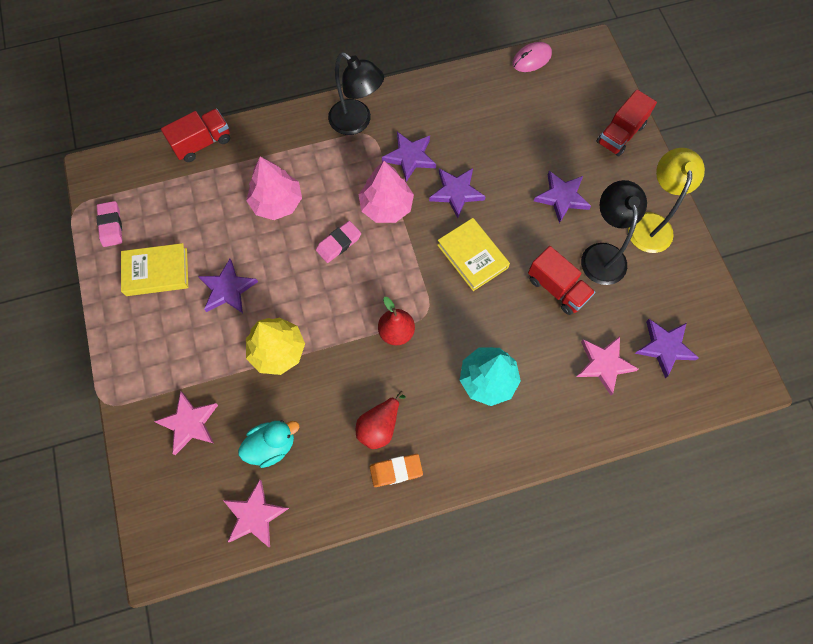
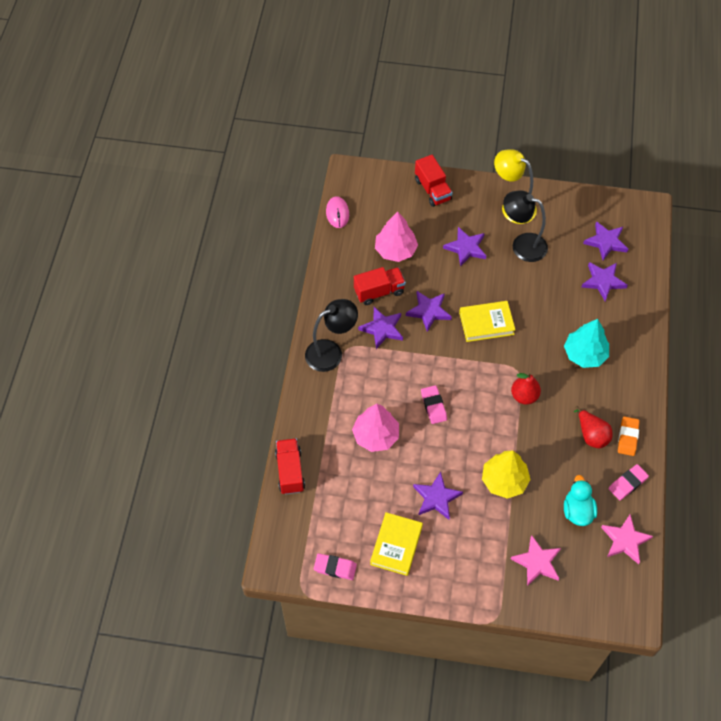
camera: 65 degrees left, 10 degrees down
(332, 492) = (627, 483): none -> pink eraser
(386, 206) = (417, 361): pink tree -> pink tree (395, 250)
(557, 288) = (535, 283): red truck -> red truck (379, 291)
(604, 364) = (603, 281): pink star -> purple star

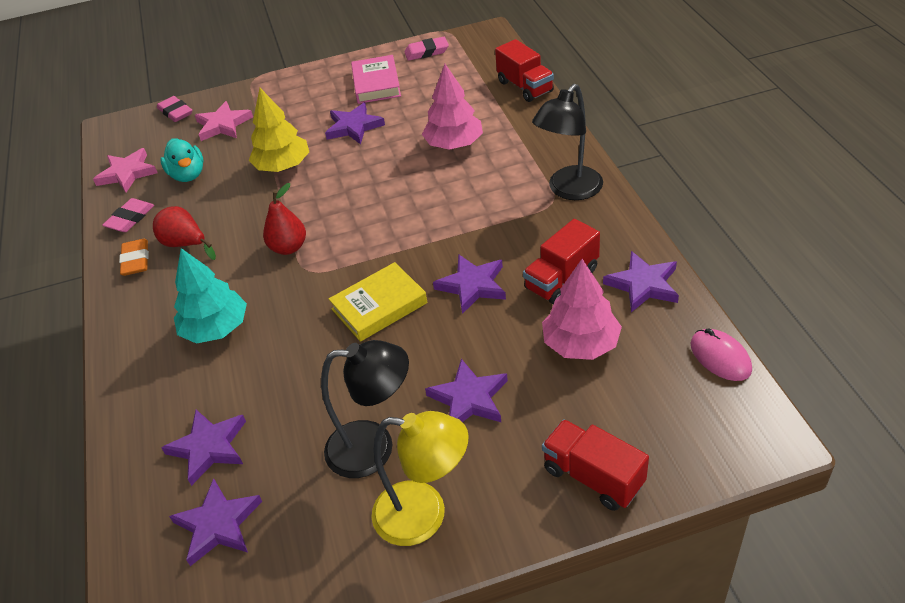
camera: 160 degrees right, 15 degrees down
(382, 329) = (523, 239): purple star -> purple star (643, 285)
(396, 545) = (376, 84): yellow book -> pink book
(433, 406) = (402, 193): pink eraser -> pink eraser (175, 112)

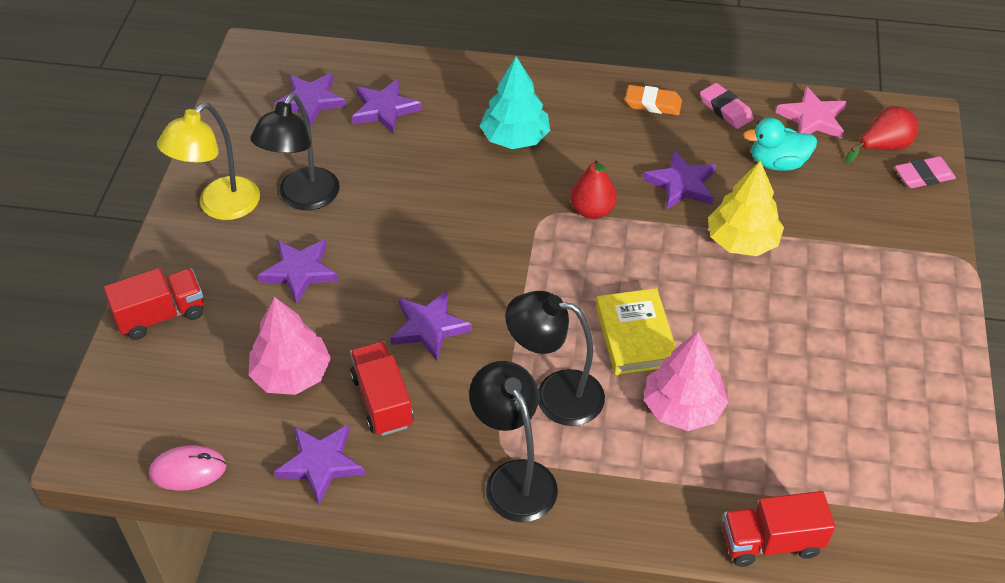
camera: 110 degrees right, 5 degrees up
(186, 244) = (653, 140): red pear -> red pear (883, 147)
(223, 125) = (867, 211): pink star -> none
(354, 127) = (785, 325): purple star -> purple star (681, 184)
(376, 84) = (880, 380): pink book -> none
(379, 306) = (457, 250): yellow book -> yellow book (635, 336)
(426, 52) = (940, 467): pink eraser -> none
(486, 199) = (555, 395): none -> black lamp

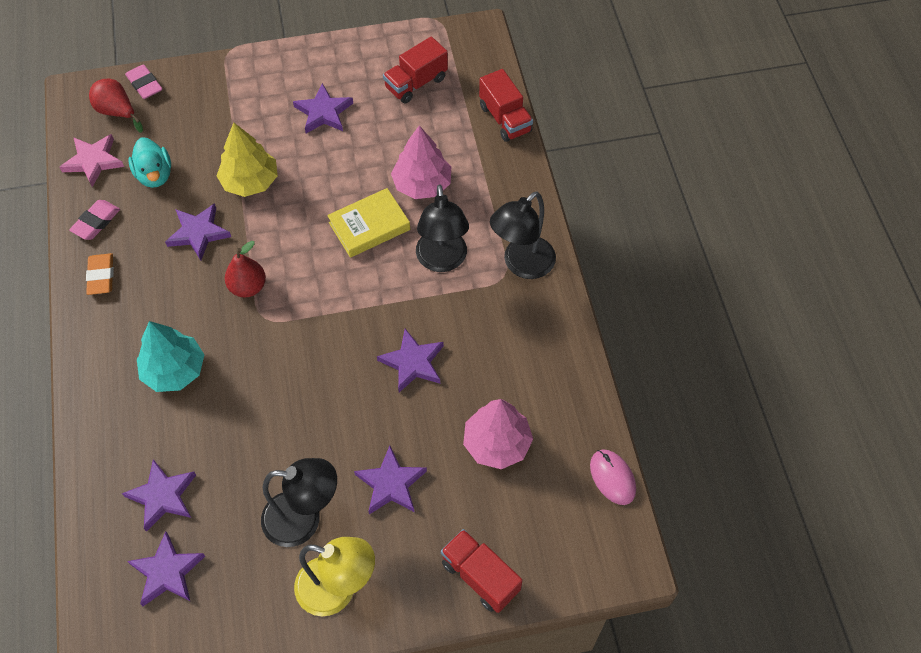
camera: 110 degrees left, 10 degrees up
(320, 464) = (565, 389): purple star -> purple star (323, 112)
(382, 401) = (494, 369): red truck -> red truck (416, 83)

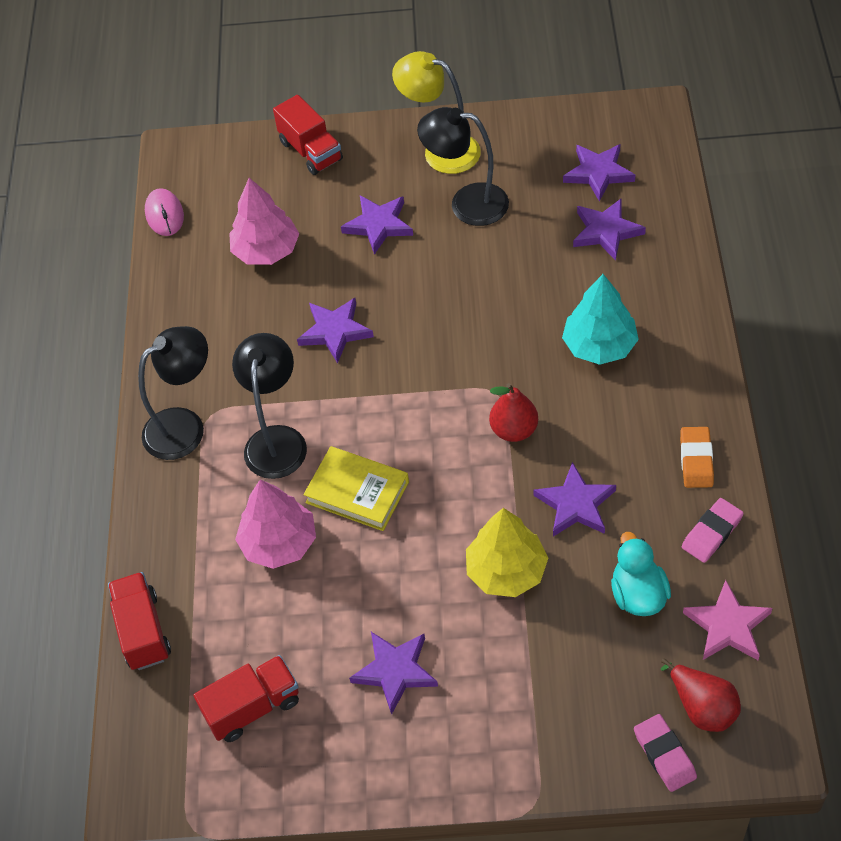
camera: 165 degrees left, 5 degrees down
(369, 226) = (357, 492): yellow book -> yellow book turned 45 degrees clockwise

